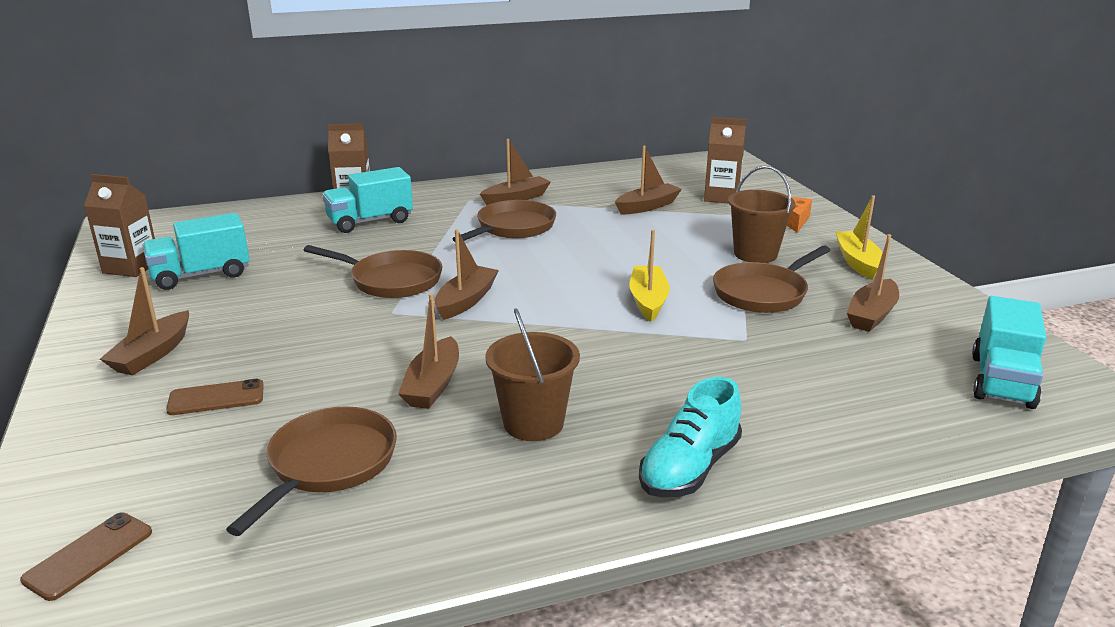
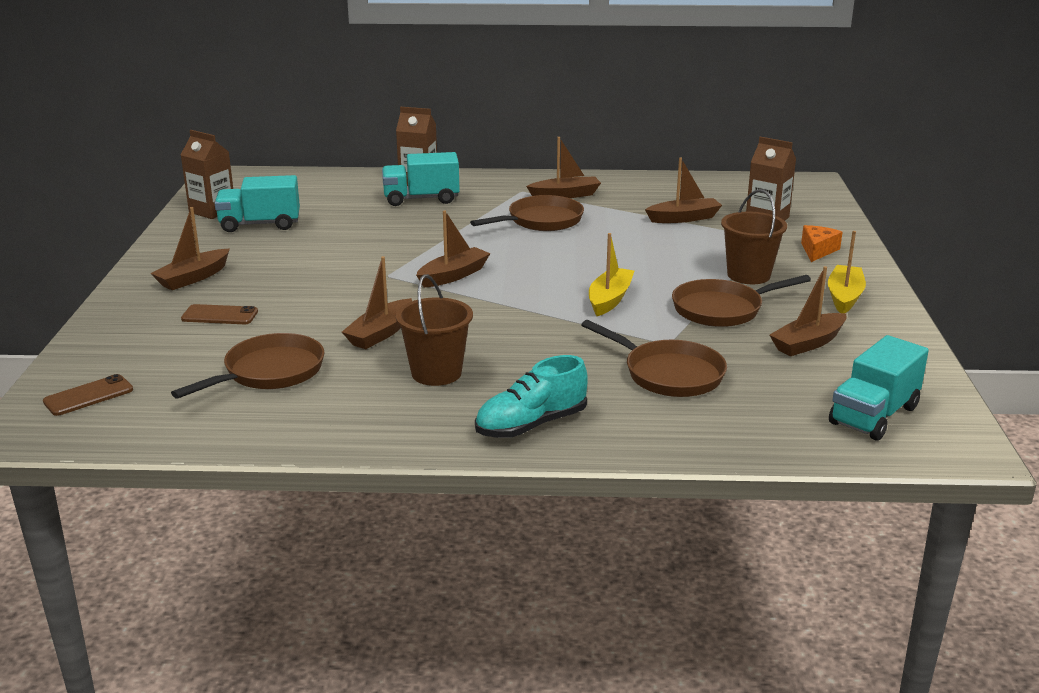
camera: 20 degrees right, 0 degrees up
(391, 280) = (404, 250): brown pan -> brown pan (668, 374)

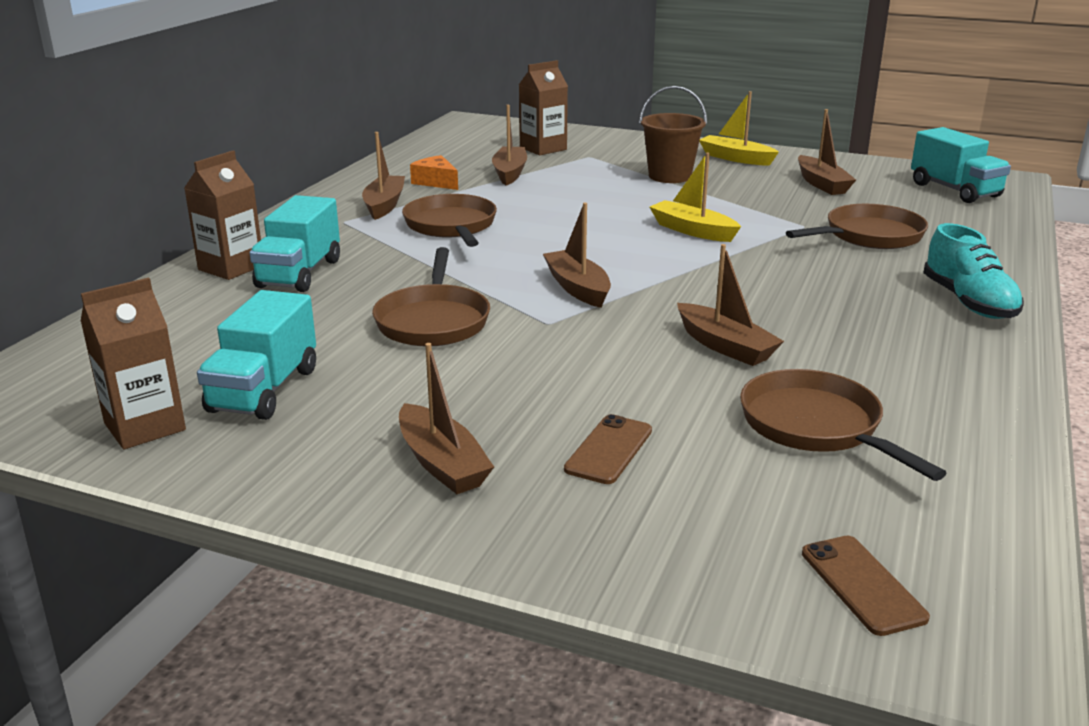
camera: 70 degrees left, 0 degrees up
(436, 373) = (843, 329): brown bucket -> none
(722, 309) = (739, 197): brown pan -> brown pan (433, 321)
(817, 250) = (632, 148): orange cheese -> orange cheese (436, 182)

